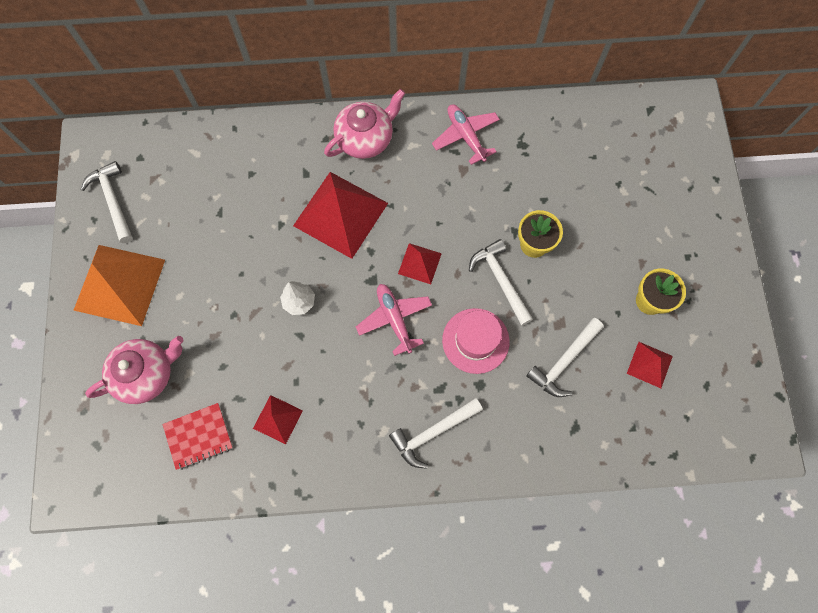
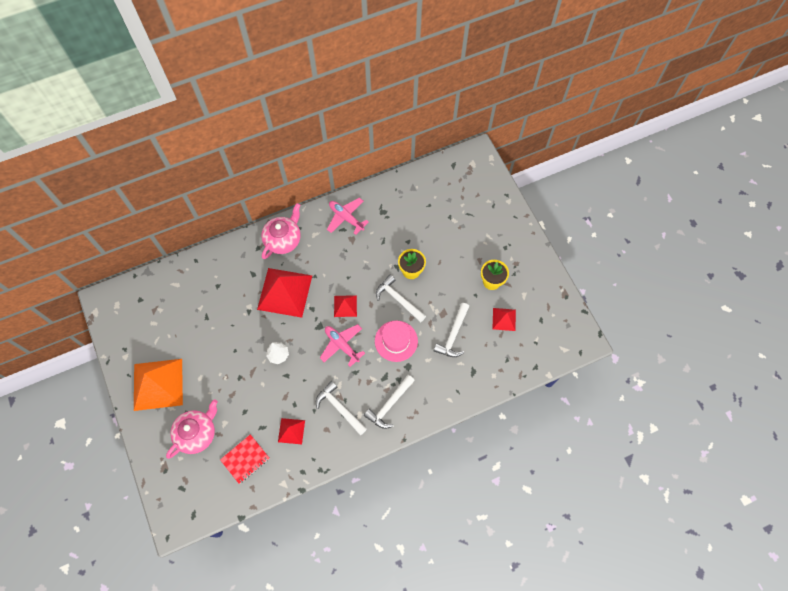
camera: 20 degrees left, 5 degrees down
(113, 200) = (132, 333): white hammer -> white hammer (339, 408)

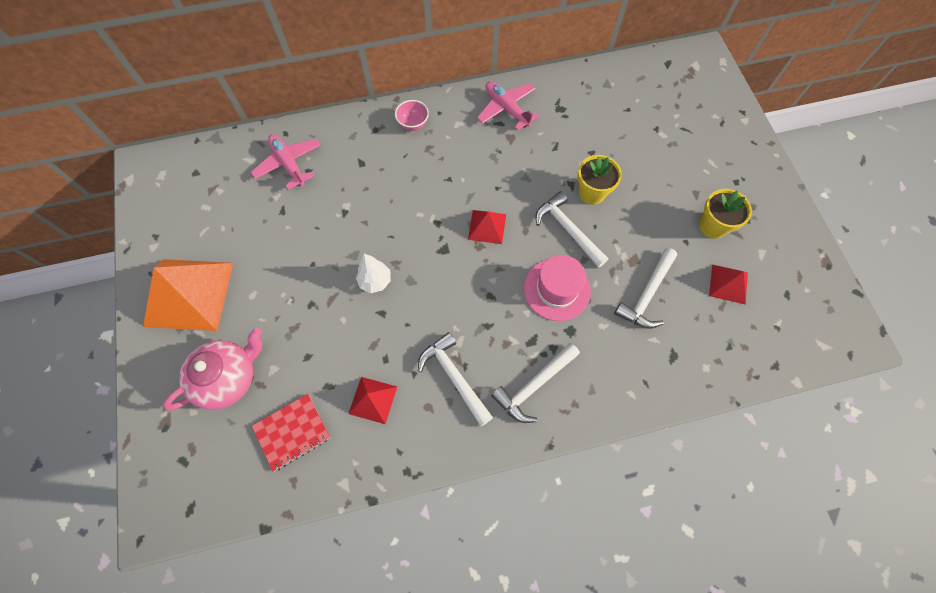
camera: 10 degrees right, 0 degrees up
(283, 240) = (413, 124): pink teapot -> pink bowl
(284, 292) = (401, 194): red pyramid -> none
(342, 345) = (473, 282): pink plane -> pink plane (289, 164)

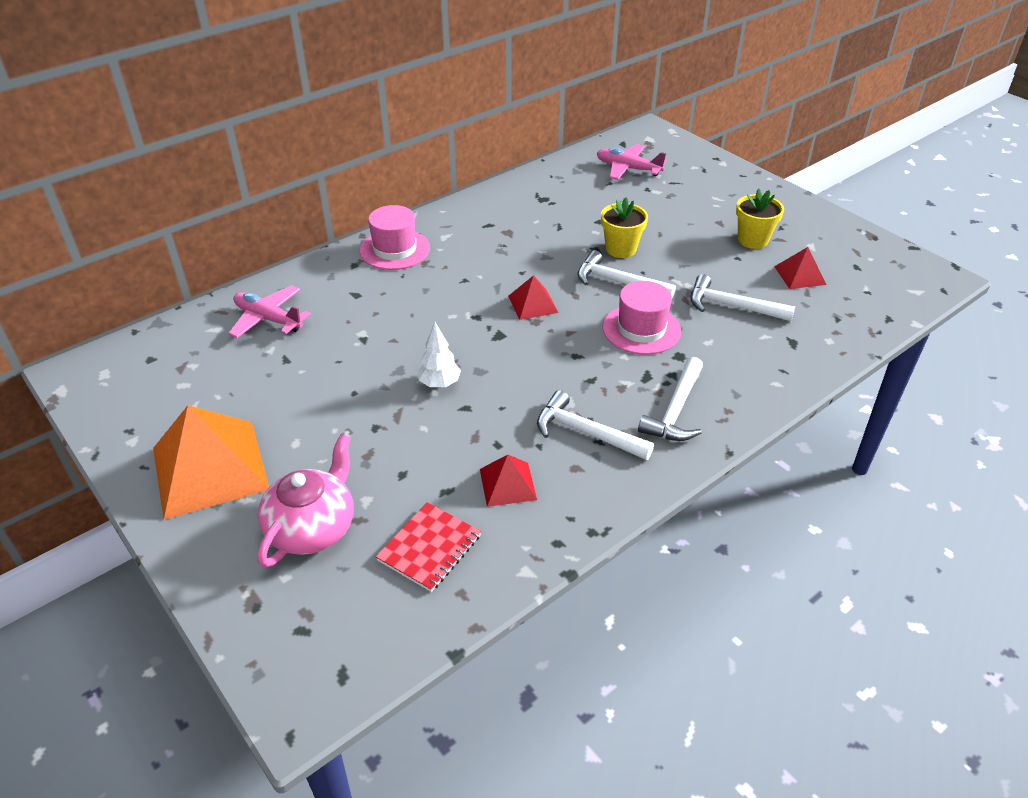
camera: 25 degrees left, 25 degrees down
(413, 124) = (395, 249): pink bowl -> pink hat
(506, 109) = (488, 213): pink plane -> pink plane (628, 169)
(646, 295) = (732, 306): white hammer -> white hammer turned 105 degrees clockwise

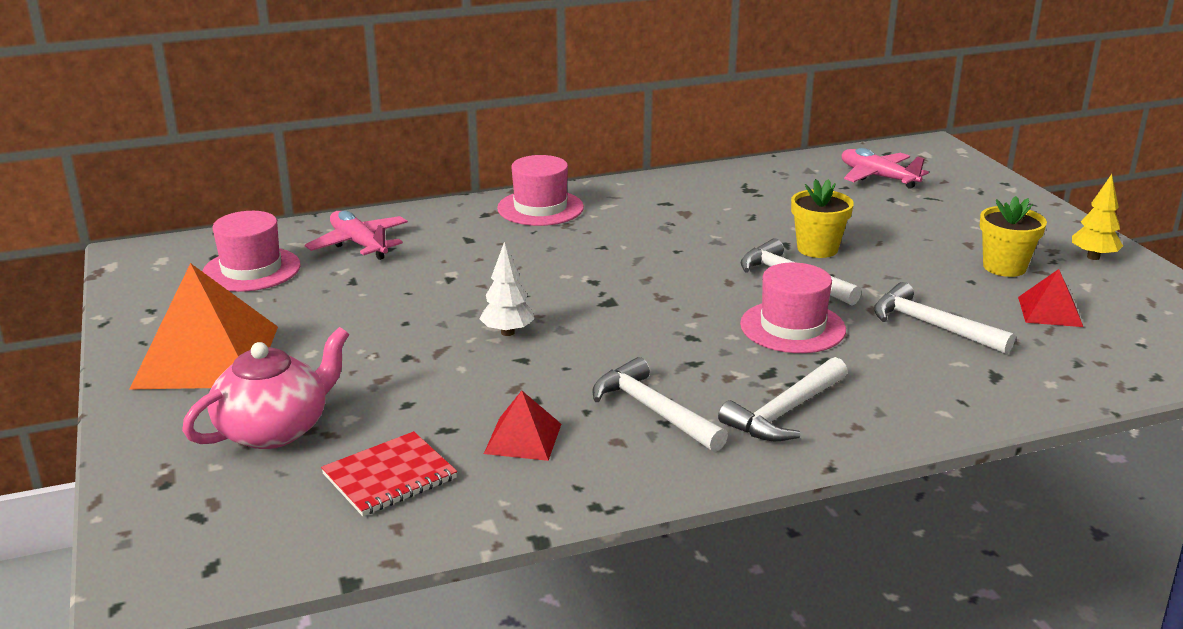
camera: 20 degrees right, 15 degrees down
(192, 366) = (251, 269): none -> pink hat
(533, 304) = (670, 281): red pyramid -> none
(804, 218) = (1093, 257): none -> yellow tree

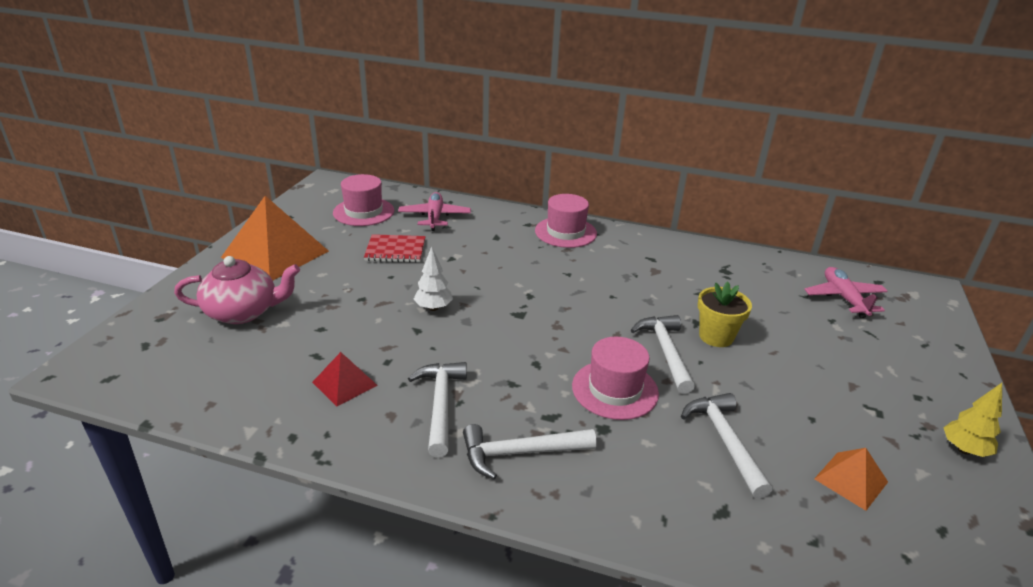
camera: 35 degrees right, 5 degrees up
(390, 477) = (250, 370): red notebook -> red notebook (395, 250)
(1004, 267) = (859, 420): yellow flower pot -> none
(1049, 311) = (851, 480): red pyramid -> orange pyramid

